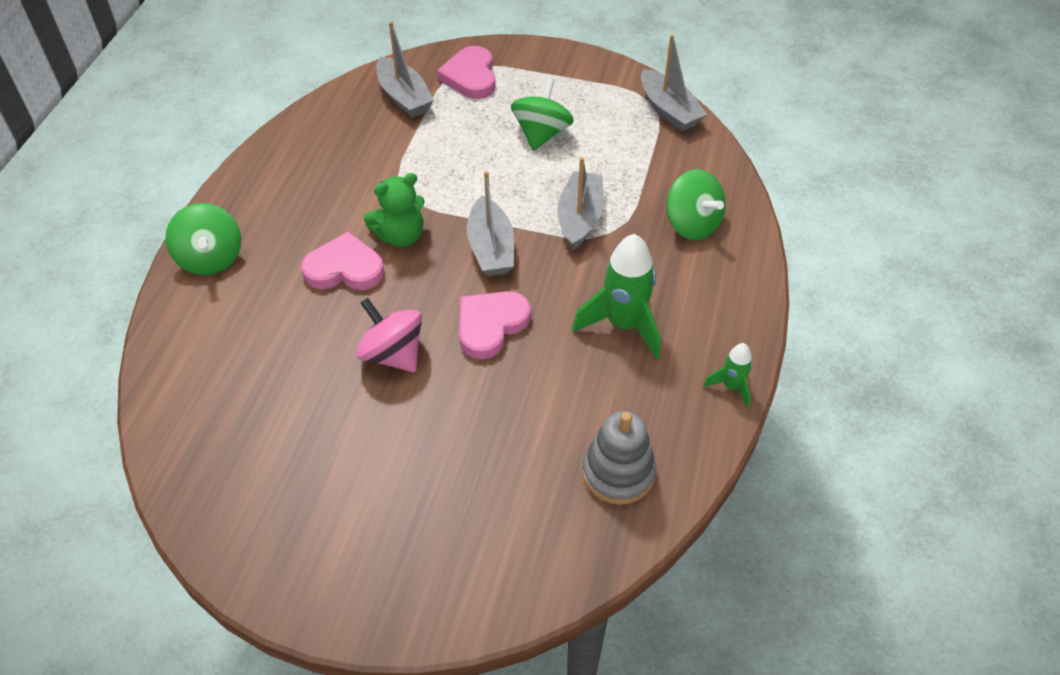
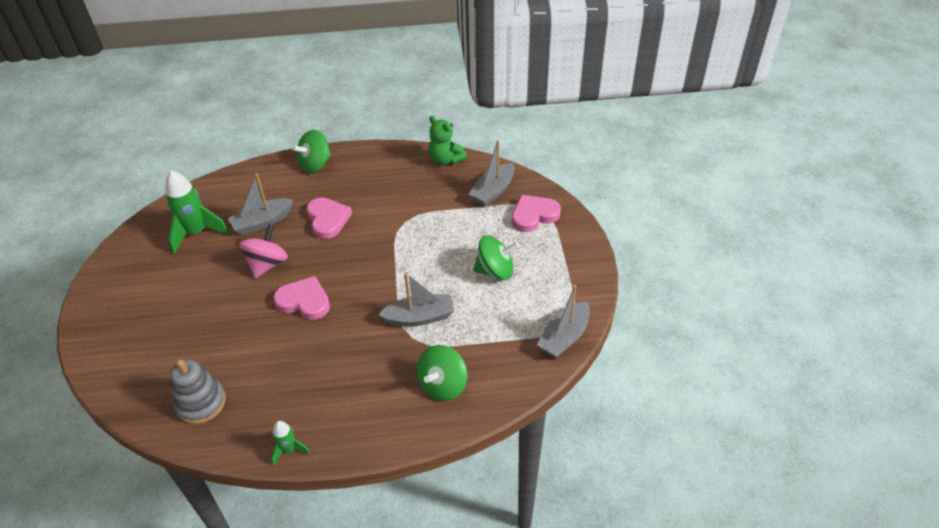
camera: 70 degrees right, 5 degrees down
(400, 235) = (365, 234): green teddy bear -> green teddy bear (445, 160)
(491, 248) = (371, 280): grey boat -> grey boat (262, 222)
(623, 325) = (327, 370): green rocket -> green rocket (196, 233)

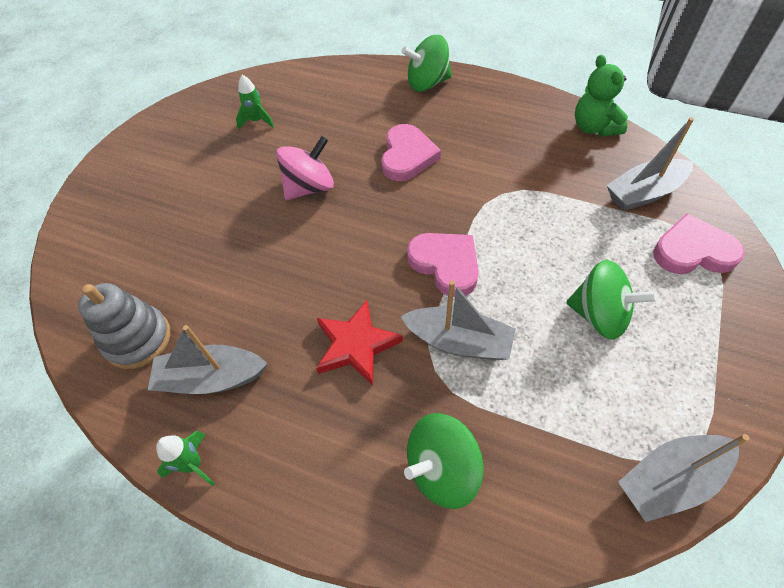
camera: 30 degrees right, 10 degrees up
(196, 233) = (257, 121): green rocket -> green rocket, size x0.52
(262, 222) = (332, 133): grey boat -> grey boat (212, 378)
(304, 301) = (325, 254): pink heart -> pink heart (445, 264)
(356, 345) = (356, 345): none -> red star

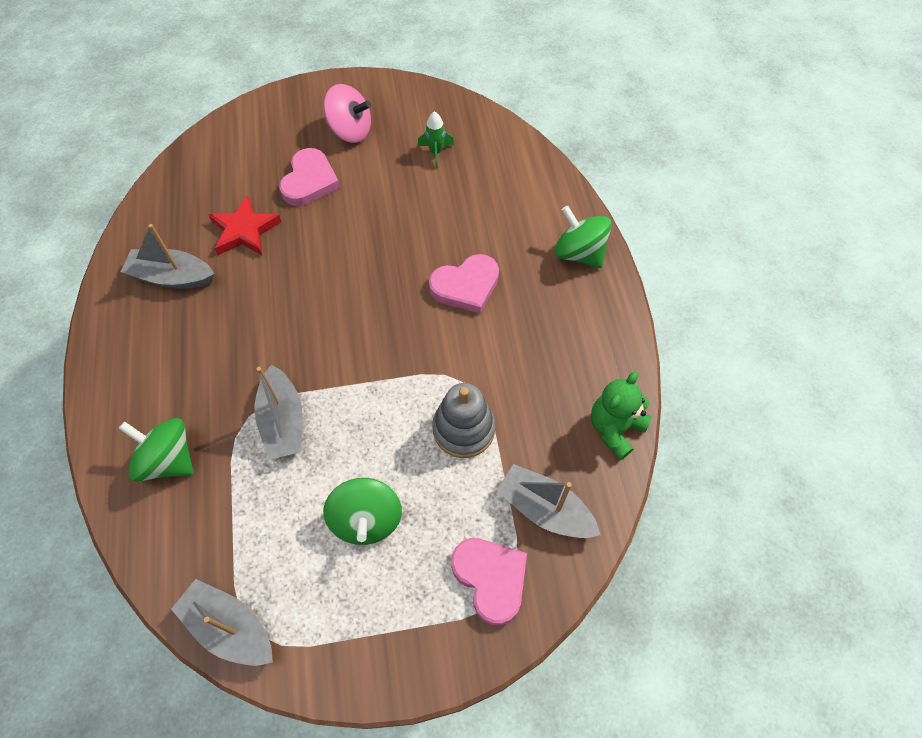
camera: 55 degrees right, 5 degrees up
(138, 339) = (181, 214): grey stacking toy -> grey stacking toy (463, 429)
(193, 464) = (106, 306): green rocket -> none
(212, 378) = (172, 277): grey boat -> grey boat turned 45 degrees counterclockwise
(309, 187) = (383, 234): pink spinning top -> pink spinning top (350, 131)
(356, 345) = (243, 351): red star -> red star (244, 230)
(445, 264) = (356, 376): pink heart -> pink heart (309, 181)

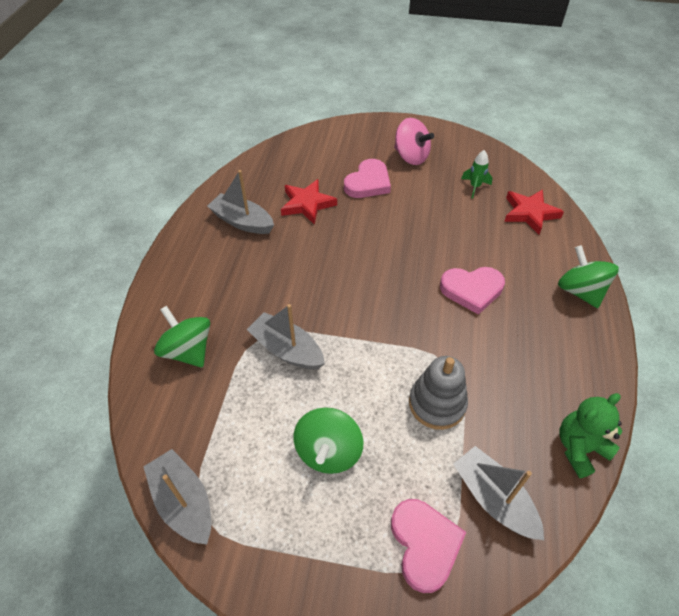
camera: 20 degrees right, 10 degrees down
(283, 421) = (287, 349): grey boat -> grey boat turned 120 degrees clockwise
(505, 171) = (530, 213): none -> red star

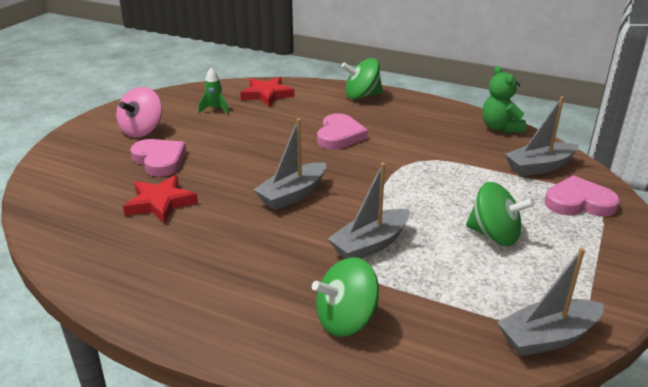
camera: 75 degrees left, 20 degrees down
(242, 222) = (152, 254): grey boat -> grey boat (292, 194)
(411, 157) = (142, 130): pink spinning top -> pink spinning top turned 150 degrees clockwise
(437, 404) = (453, 173): grey stacking toy -> none

